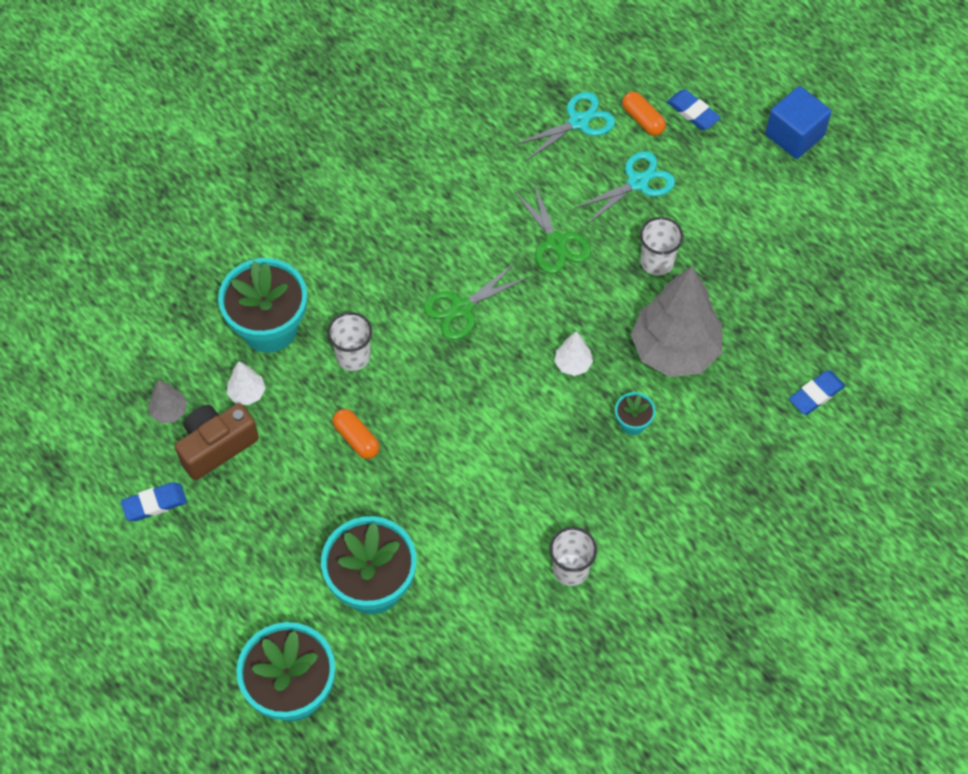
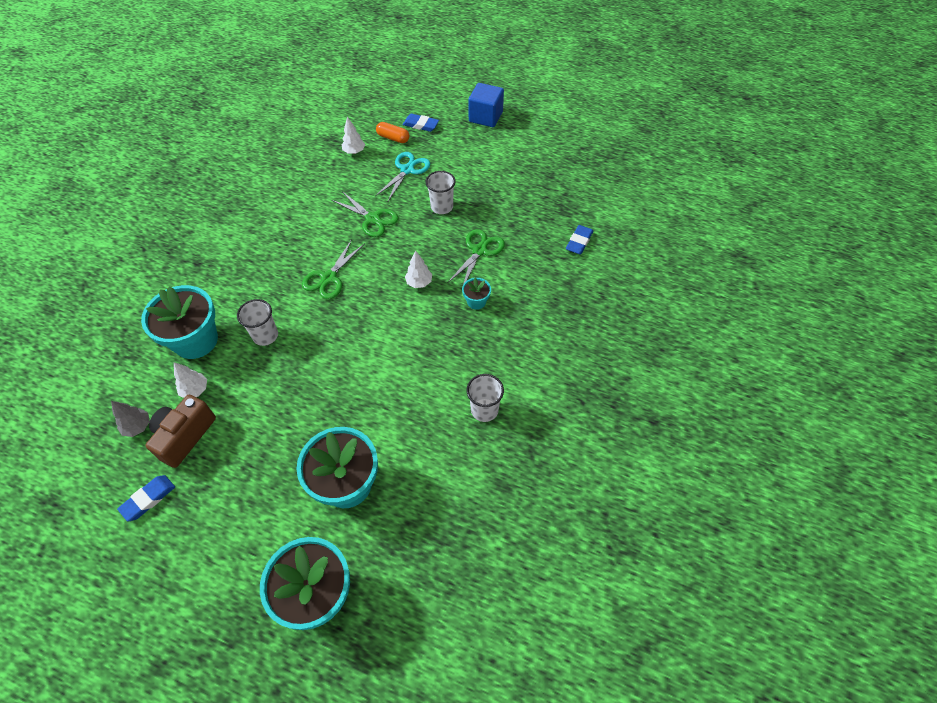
camera: 25 degrees left, 5 degrees down
(356, 439) = (291, 387): orange capsule -> none
(578, 122) = (354, 152): turquoise scissors -> white tree
(674, 351) = (479, 250): grey tree -> green scissors

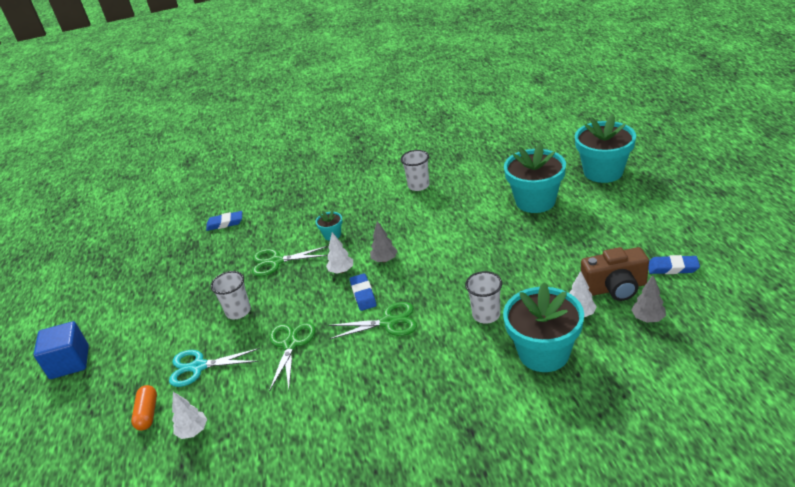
camera: 120 degrees left, 20 degrees down
(400, 316) = (384, 260): none -> grey tree
(421, 125) = (109, 405): blue eraser -> blue eraser (363, 294)

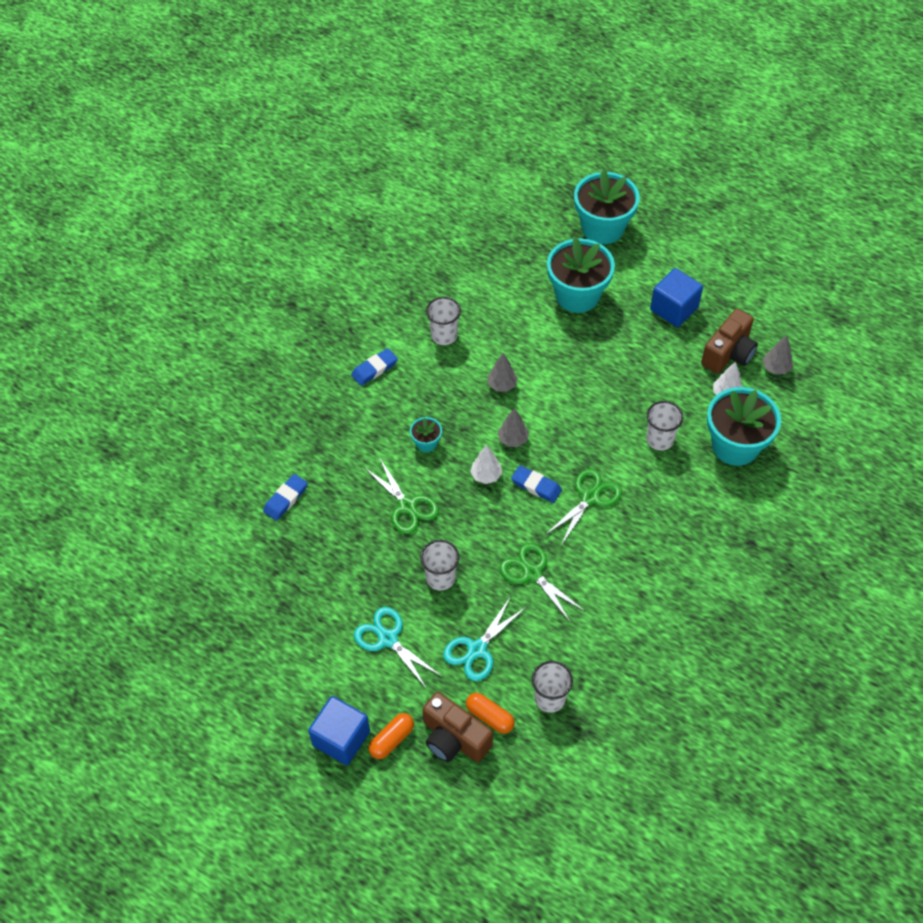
camera: 50 degrees left, 20 degrees up
(87, 383) = (392, 739): none -> orange capsule
(113, 410) = (454, 738): none -> brown camera
(166, 326) = (388, 639): none -> turquoise scissors
(193, 431) = (550, 698): white tree -> white cup
(276, 261) = (407, 506): green scissors -> green scissors turned 75 degrees counterclockwise
(418, 227) = (502, 385): none -> grey tree
(601, 239) = (674, 309): none -> blue cube
(672, 268) = (751, 308): blue eraser -> blue eraser (374, 369)

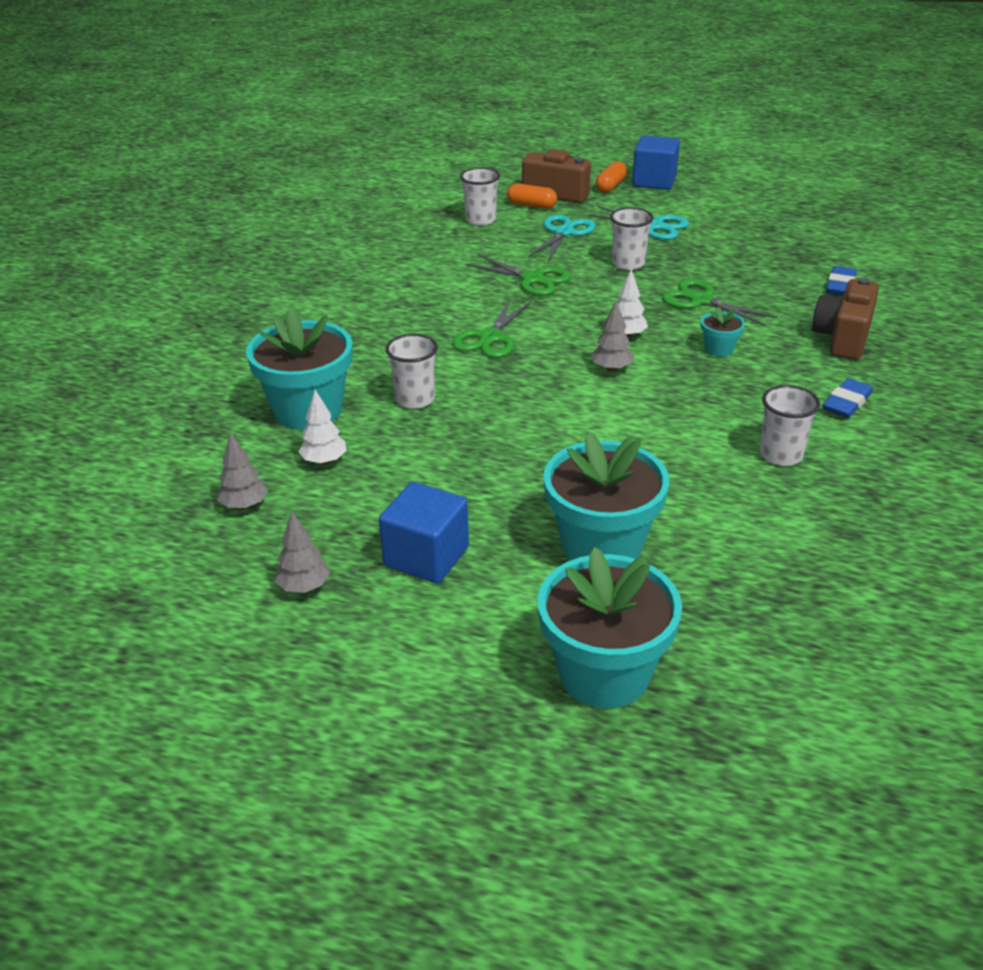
camera: 165 degrees right, 20 degrees down
(502, 385) = (658, 416): grey tree -> grey tree (304, 587)
(536, 486) = (560, 337): blue eraser -> none
(728, 353) = (323, 511): brown camera -> brown camera (843, 338)

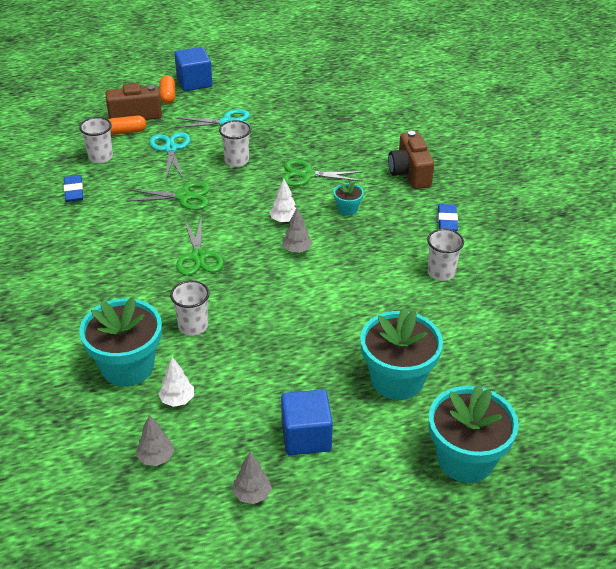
camera: 35 degrees left, 5 degrees up
(840, 285) = (378, 133): blue eraser -> blue eraser (74, 191)

